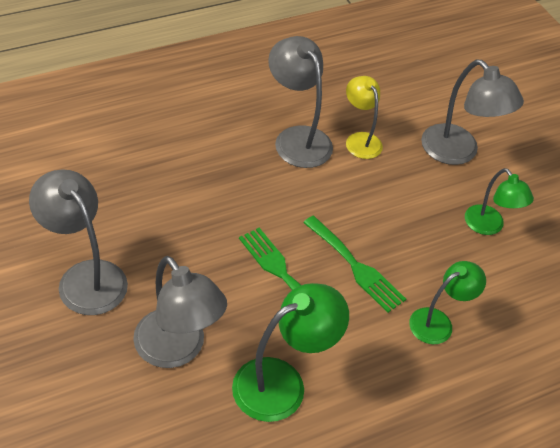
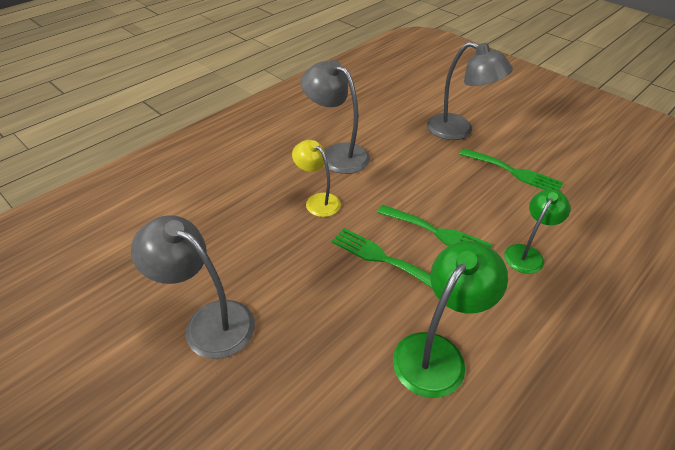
camera: 15 degrees left, 5 degrees down
(177, 350) = (327, 358): grey lamp -> none
(360, 140) = (384, 142): yellow lamp -> yellow lamp (318, 201)
(489, 226) = (514, 172): green lamp -> green fork

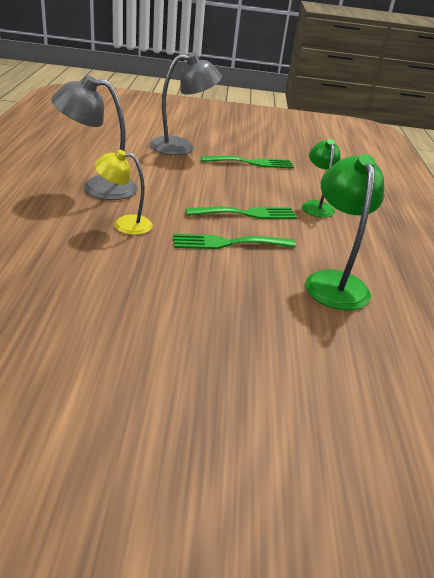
camera: 45 degrees left, 10 degrees down
(208, 322) = (137, 346): grey lamp -> none

